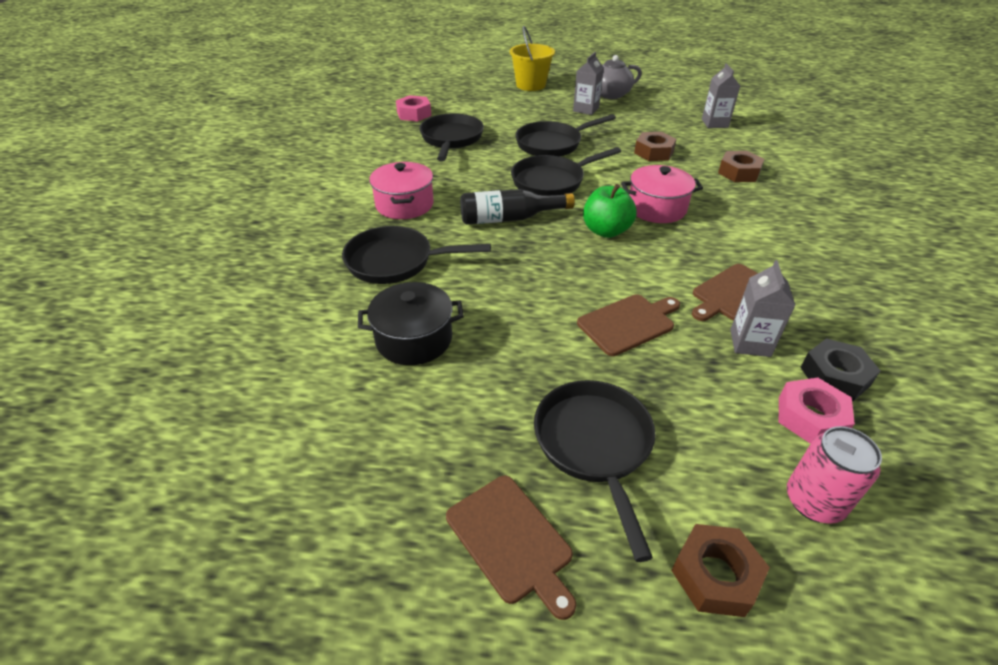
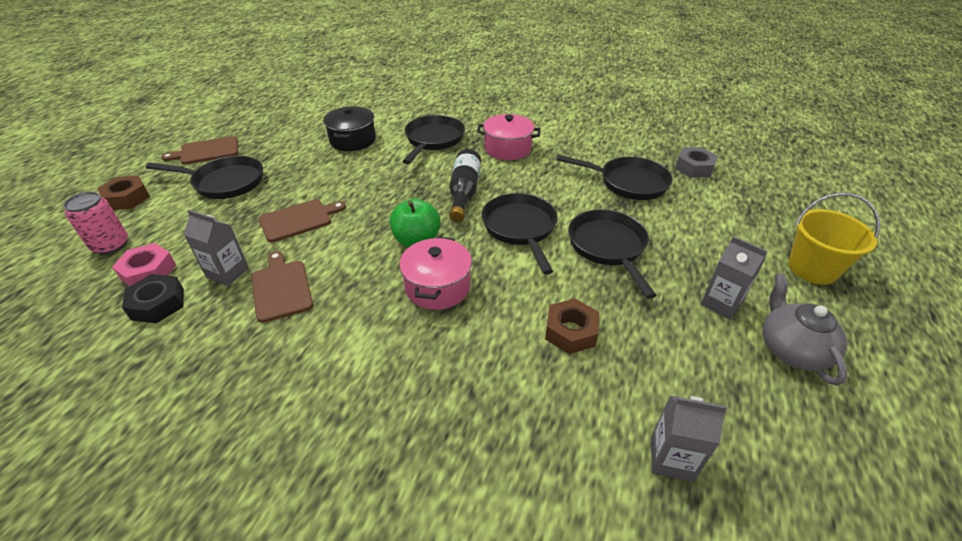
camera: 105 degrees right, 0 degrees up
(414, 114) = (694, 168): pink nut -> grey nut
(628, 323) = (298, 220): brown cutting board -> brown cutting board turned 105 degrees counterclockwise
(739, 172) = (488, 404): brown nut -> none

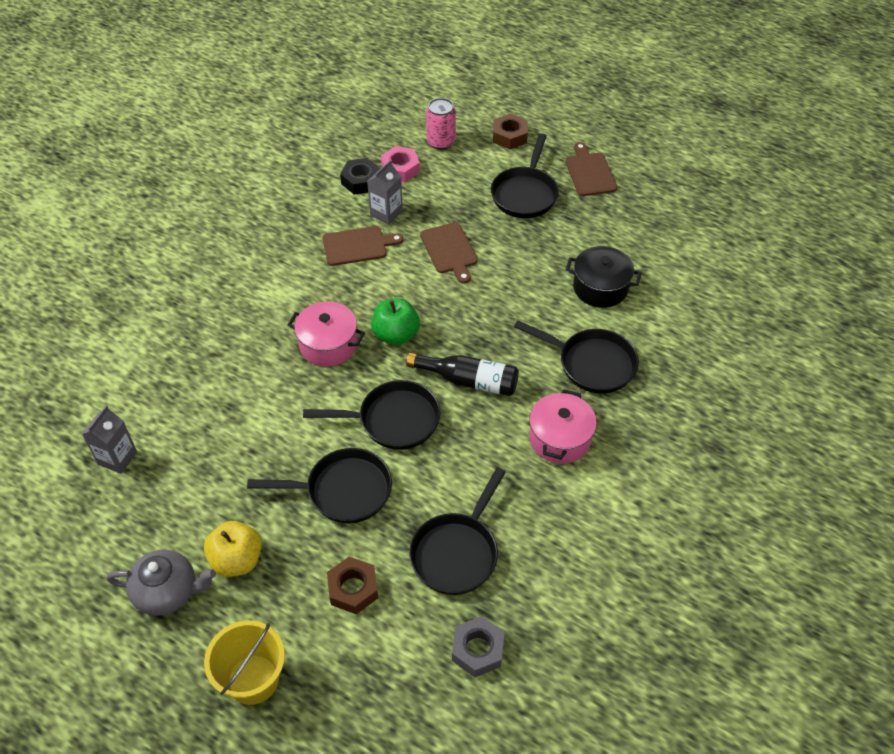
camera: 100 degrees right, 10 degrees up
(571, 331) = (246, 428): brown nut -> brown nut (353, 589)
(721, 303) = (237, 560): grey carton -> yellow apple

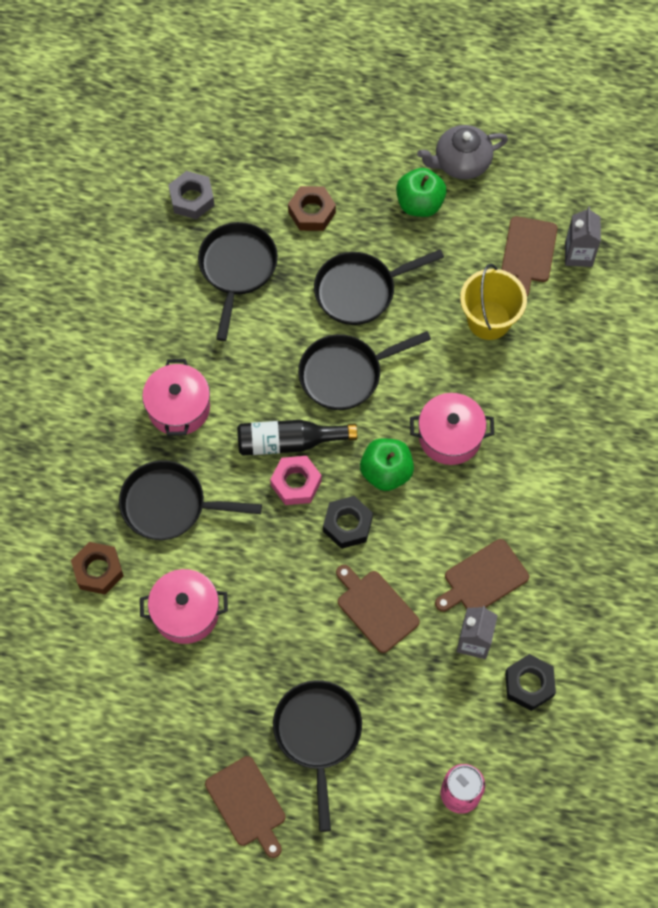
camera: 160 degrees right, 15 degrees up
(162, 474) = (528, 253): none -> brown cutting board
(237, 560) = (419, 204): yellow apple -> green apple
(253, 679) = (357, 125): yellow bucket -> yellow bucket (489, 320)
(400, 169) = (490, 723): pink nut -> pink nut (296, 483)
(446, 308) = (347, 525): none -> black nut
(509, 136) = (373, 839): brown nut -> brown nut (98, 570)
(600, 287) = (186, 612): black pot -> pink pot

